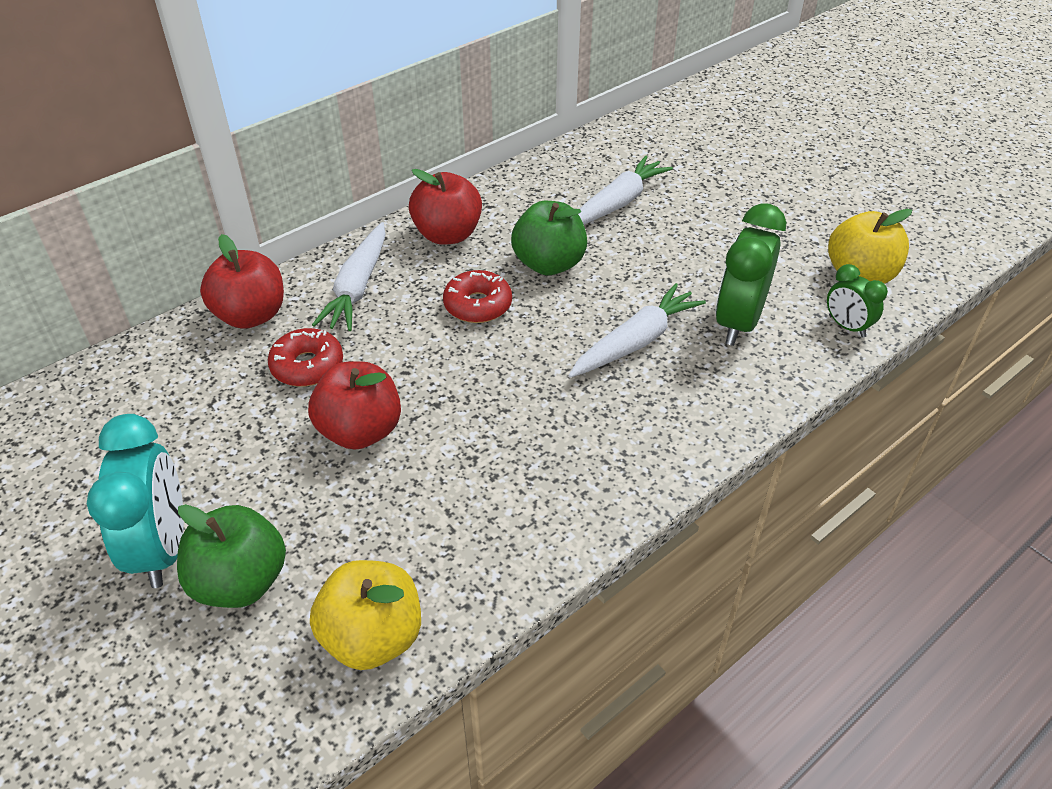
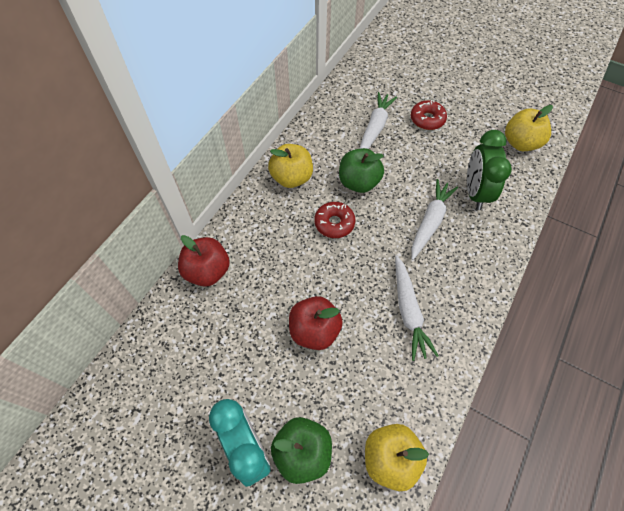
camera: 20 degrees left, 15 degrees up
(307, 366) = (261, 296): red donut -> red donut (427, 119)
(357, 287) = (259, 231): white carrot -> white carrot (408, 311)
(447, 235) = (291, 178): red apple -> yellow apple
(846, 326) = (529, 179): green clock -> none

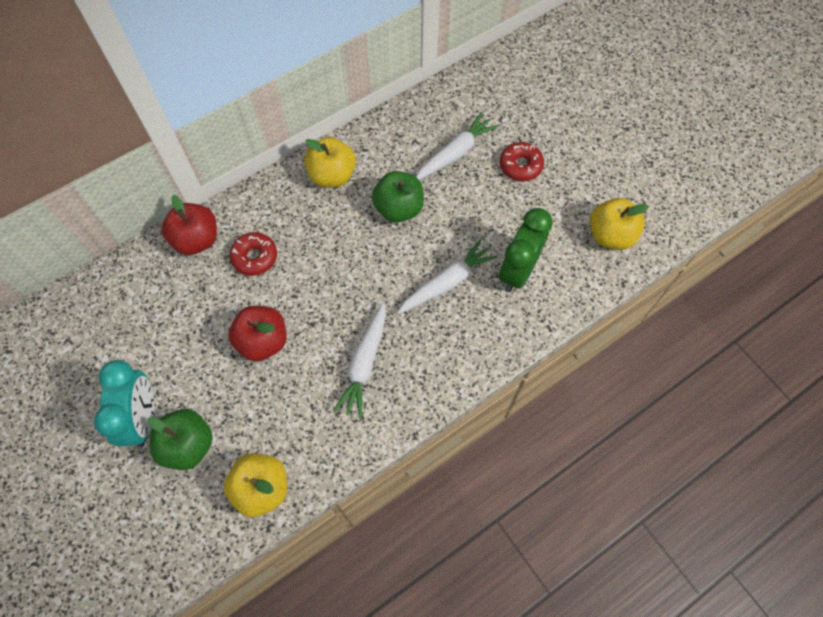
camera: 25 degrees right, 5 degrees up
(334, 223) = (346, 242): red donut -> red donut (255, 257)

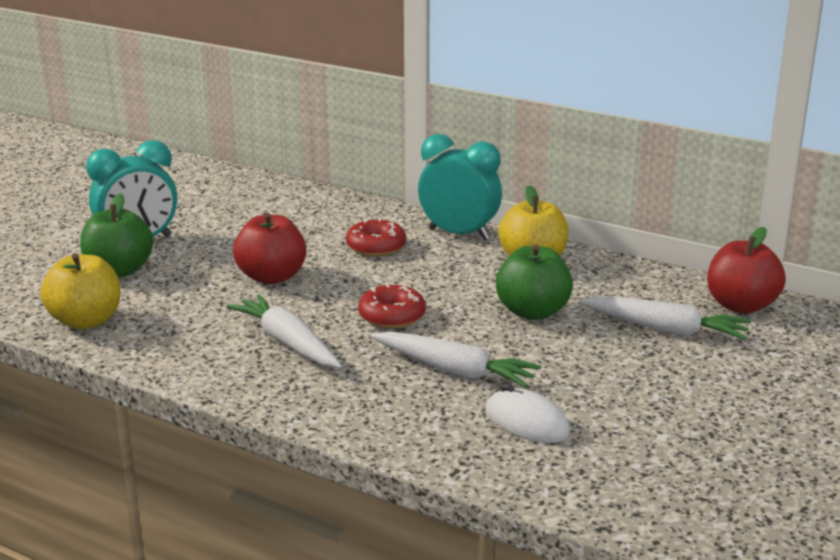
camera: 65 degrees right, 40 degrees down
(197, 240) = (369, 214): red apple -> red apple (741, 306)
(266, 198) = (459, 234): none -> turquoise clock
(364, 363) = (287, 343): white carrot -> white carrot turned 60 degrees clockwise
(518, 271) = (527, 422): green clock -> white mouse
(520, 166) = (710, 383): red donut -> red donut (392, 316)
(610, 235) = (680, 494): yellow apple -> none

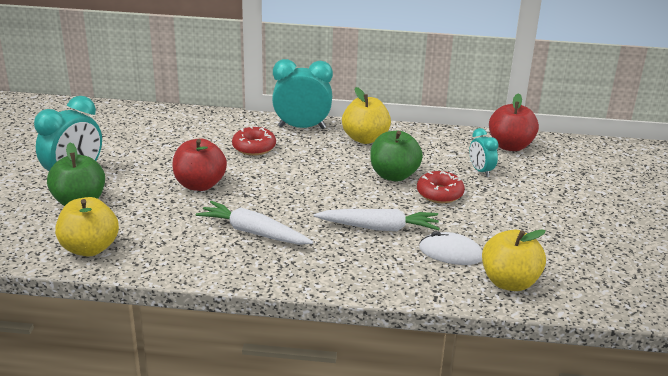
camera: 25 degrees left, 5 degrees up
(392, 316) = (307, 197): red donut -> red donut (439, 193)
(579, 477) = (509, 282): none -> yellow apple
(665, 329) = (480, 171): white carrot -> turquoise clock

